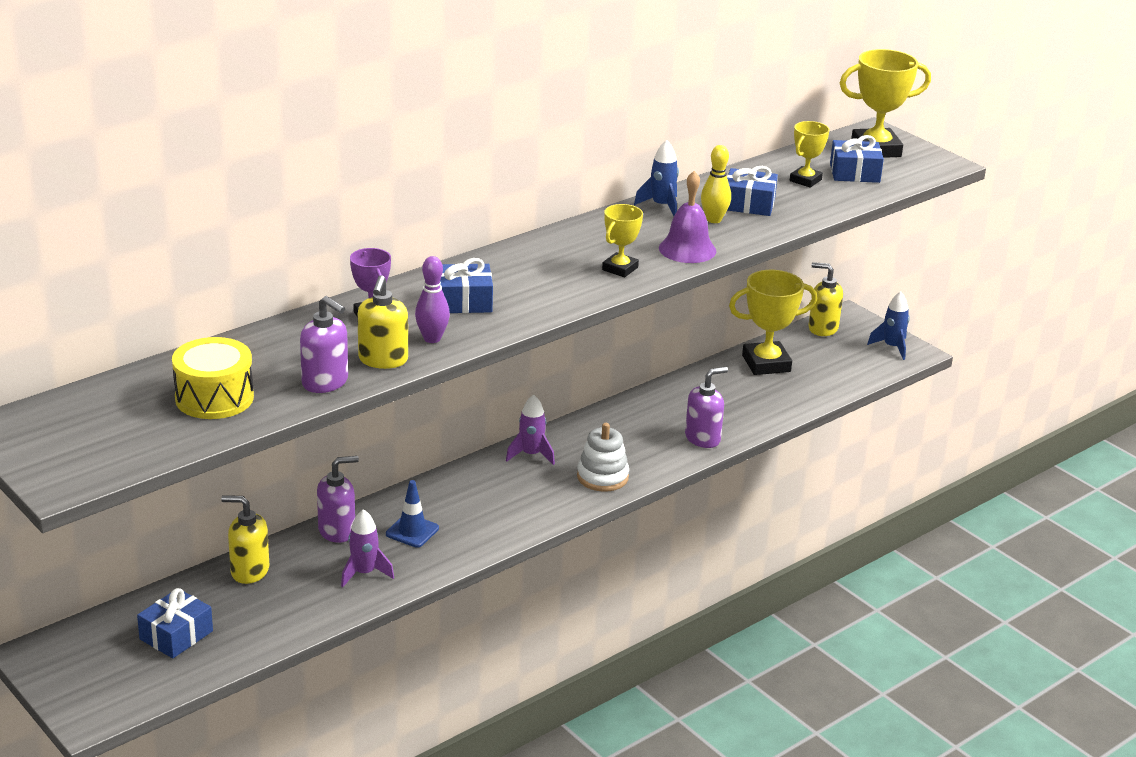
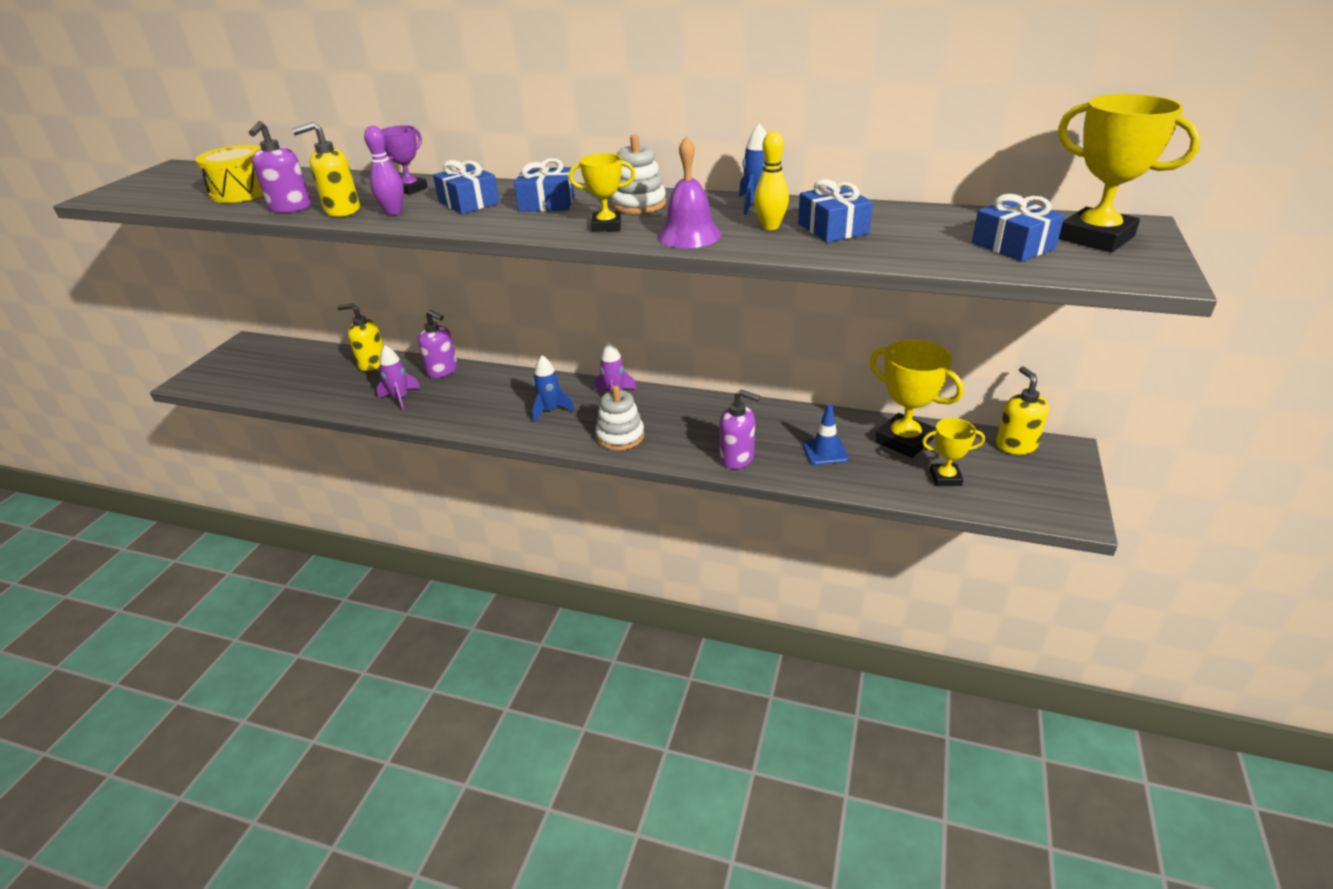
camera: 60 degrees right, 5 degrees up
(176, 635) = (286, 371): blue gift -> blue gift (547, 203)
(249, 571) = (372, 363): yellow soap dispenser -> yellow soap dispenser turned 60 degrees counterclockwise
(412, 531) = (467, 394): blue traffic cone -> blue traffic cone (825, 451)
(589, 242) = (638, 204): none -> white stacking toy
(805, 180) = (940, 233): yellow trophy -> yellow trophy (945, 478)
(892, 347) = (1058, 497): blue rocket -> blue rocket (550, 410)

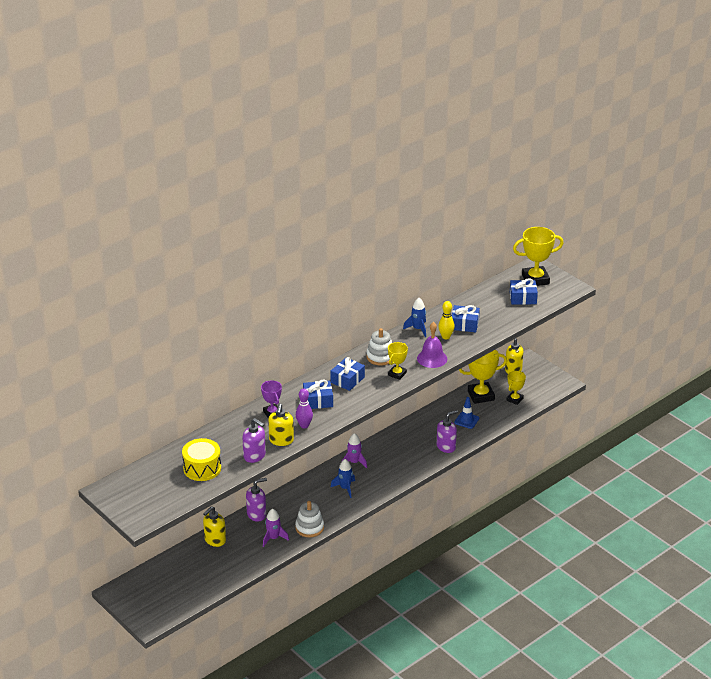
camera: 60 degrees left, 0 degrees up
(620, 436) = (393, 474): white stacking toy -> white stacking toy (309, 527)

